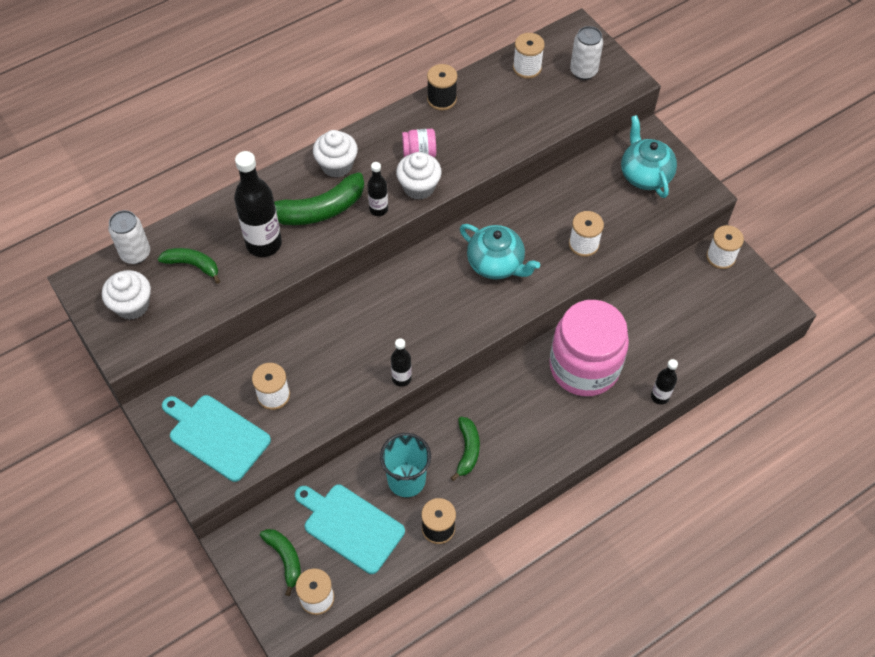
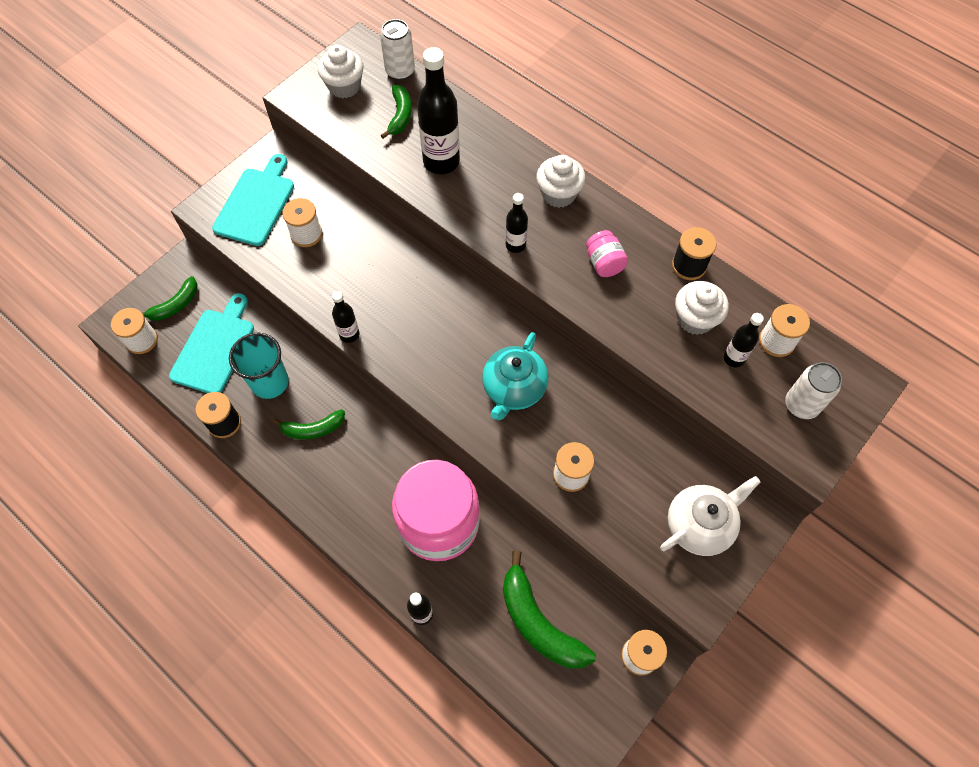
camera: 75 degrees right, 5 degrees up
(318, 210) = (496, 194): green banana -> green banana (538, 622)
(419, 187) = (558, 274): white cupcake -> white cupcake (695, 319)
(533, 97) = (733, 358): none -> black bottle
(644, 175) = (699, 525): turquoise teapot -> white teapot

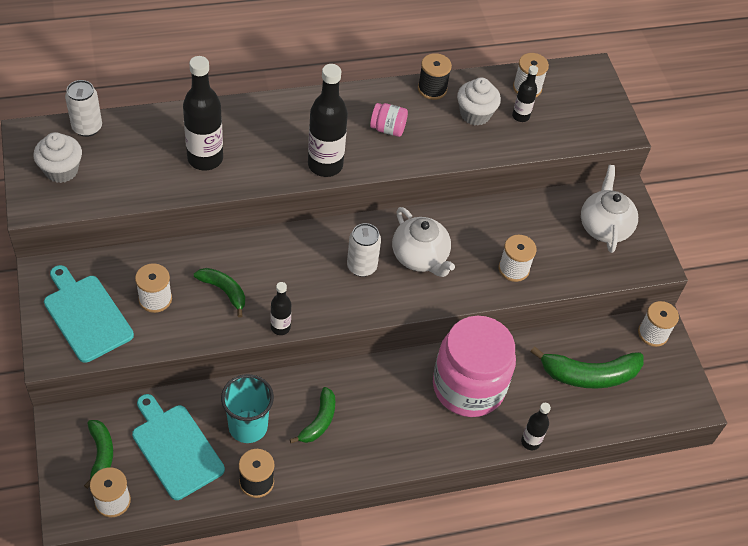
camera: 60 degrees left, 10 degrees down
(400, 115) = (132, 155): green banana -> green banana (224, 291)
(514, 389) = (420, 257): turquoise teapot -> white teapot
(515, 245) = (325, 165): black bottle -> black bottle, size x1.88
(558, 194) = (306, 114): white cupcake -> none
(801, 405) = (580, 109): white can -> white can (361, 266)

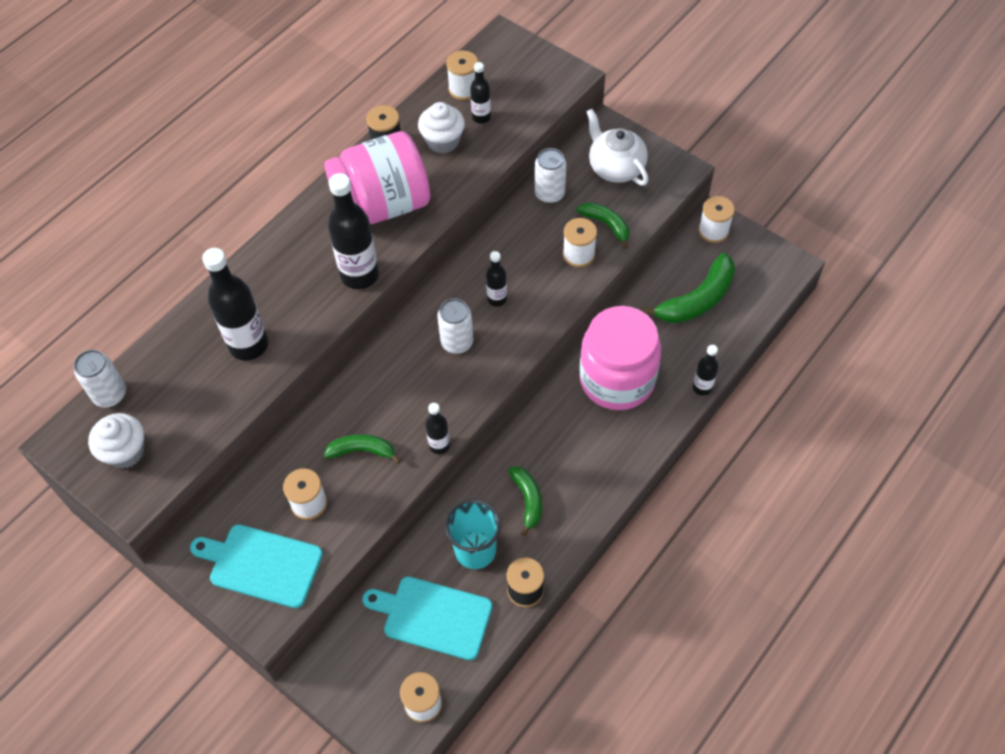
camera: 30 degrees left, 5 degrees up
(101, 454) = (375, 673): green banana -> green banana (606, 225)
(388, 129) = (382, 205): pink jar -> pink jar, size x2.45
(420, 257) = (497, 299): white teapot -> black bottle
(533, 211) = (549, 194): none -> white can

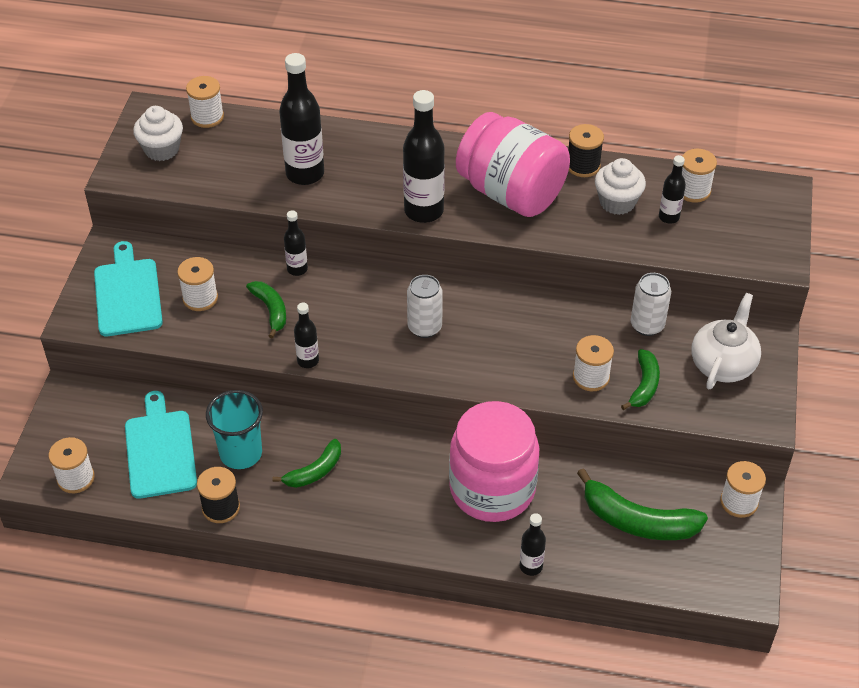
camera: 60 degrees right, 10 degrees down
(110, 395) = (207, 117): white can -> white spool
(497, 299) = (493, 336): black bottle -> black bottle (297, 269)

